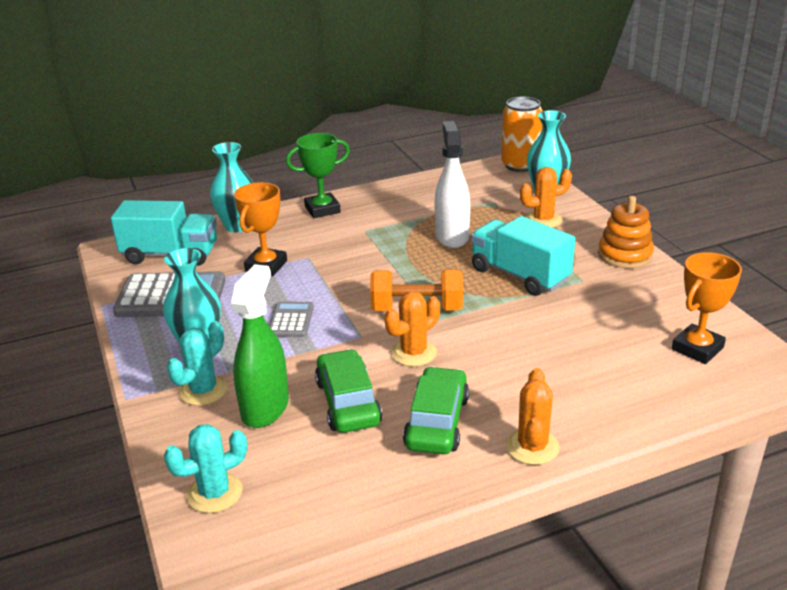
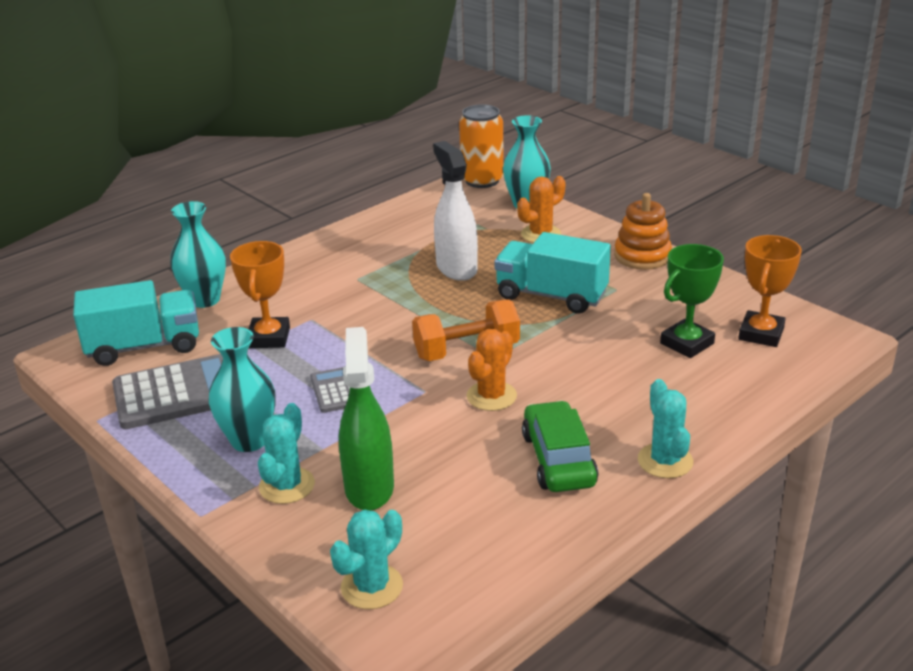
camera: 20 degrees left, 0 degrees up
(322, 209) = (293, 264): green trophy -> green trophy (687, 343)
(348, 402) = (455, 461): green car -> none
(532, 447) = (665, 461): orange cactus -> turquoise cactus

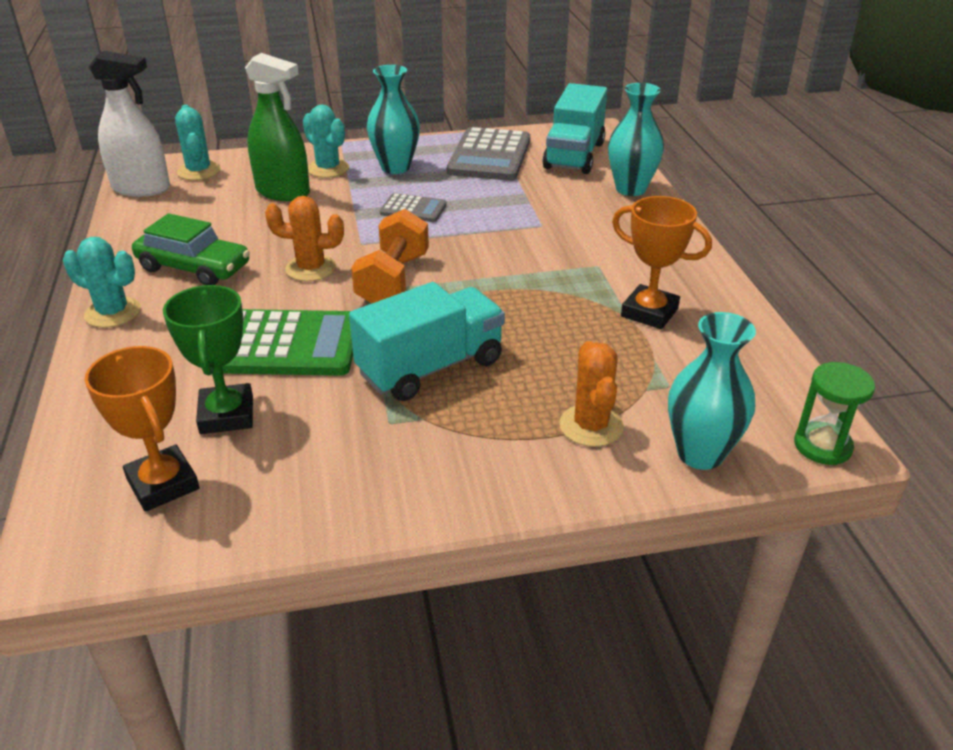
camera: 120 degrees right, 5 degrees up
(269, 338) = (530, 201): orange trophy -> orange trophy (649, 312)
(456, 268) = (561, 329): white spray bottle -> white spray bottle (141, 188)
(482, 180) = (822, 446): orange can -> green hourglass
(491, 396) = (311, 268): orange cactus -> orange cactus turned 60 degrees counterclockwise
(597, 357) = (286, 345): none -> green calculator
(642, 256) = (442, 488): orange stacking toy -> none

